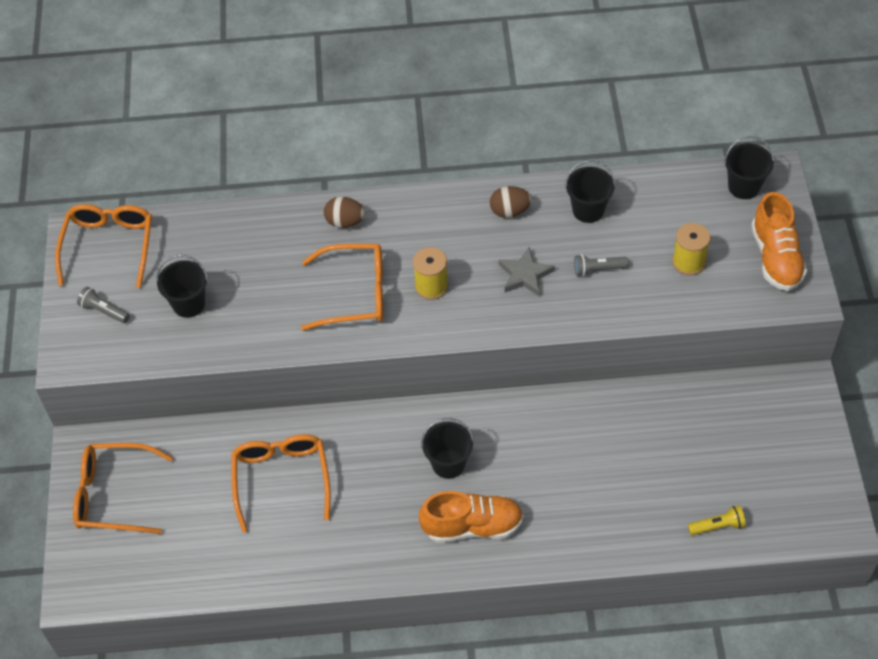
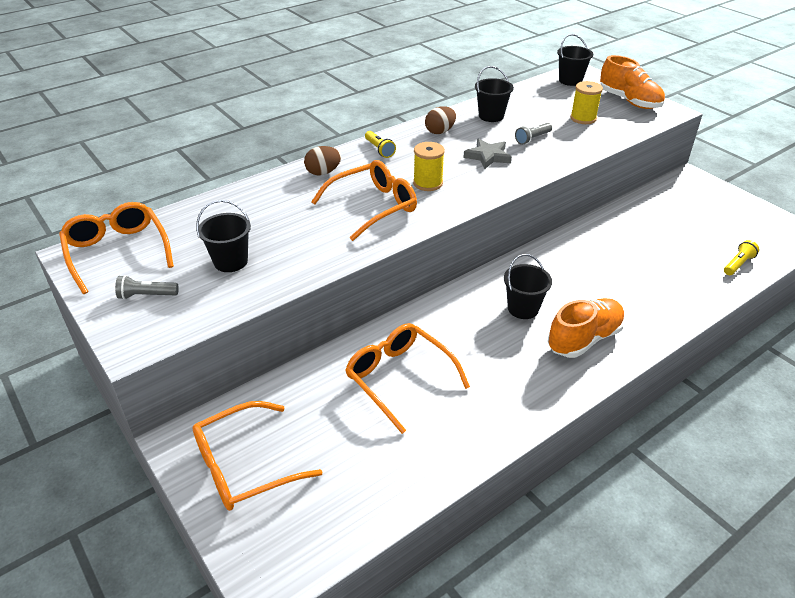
camera: 35 degrees left, 15 degrees down
(424, 212) = (379, 150): none -> yellow flashlight

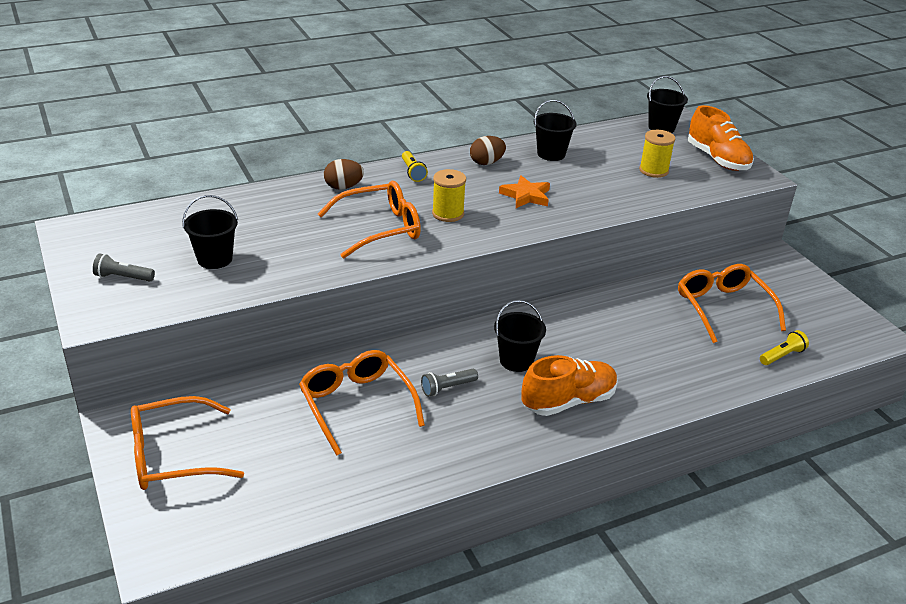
camera: 10 degrees right, 5 degrees down
(117, 252) = (110, 233): orange glasses -> orange glasses (723, 308)
(488, 156) = (526, 196): grey star -> orange star
(532, 139) = (584, 184): grey flashlight -> grey flashlight (447, 388)

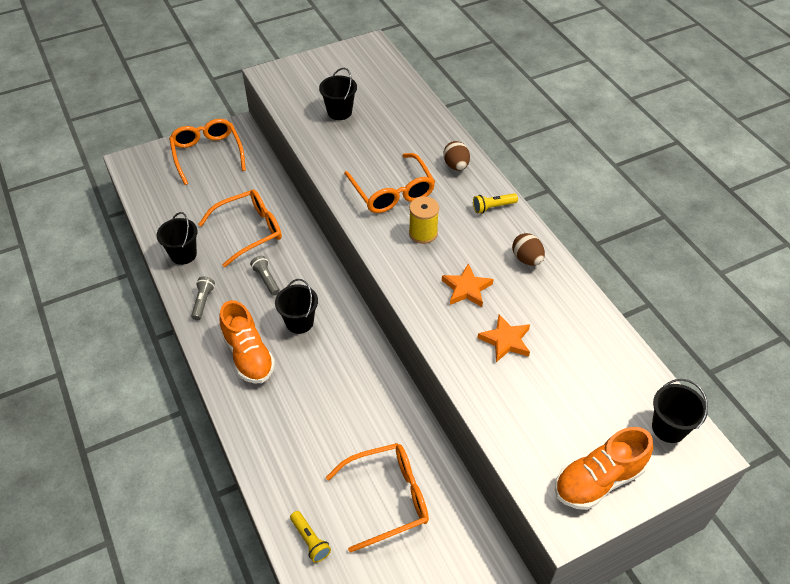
camera: 90 degrees right, 15 degrees up
(123, 277) = (314, 77): grey flashlight -> grey flashlight (203, 302)
(551, 154) = (561, 312): black bucket -> black bucket (183, 254)
(587, 182) = (505, 340): none -> orange star
(653, 170) = (549, 405): yellow spool -> none

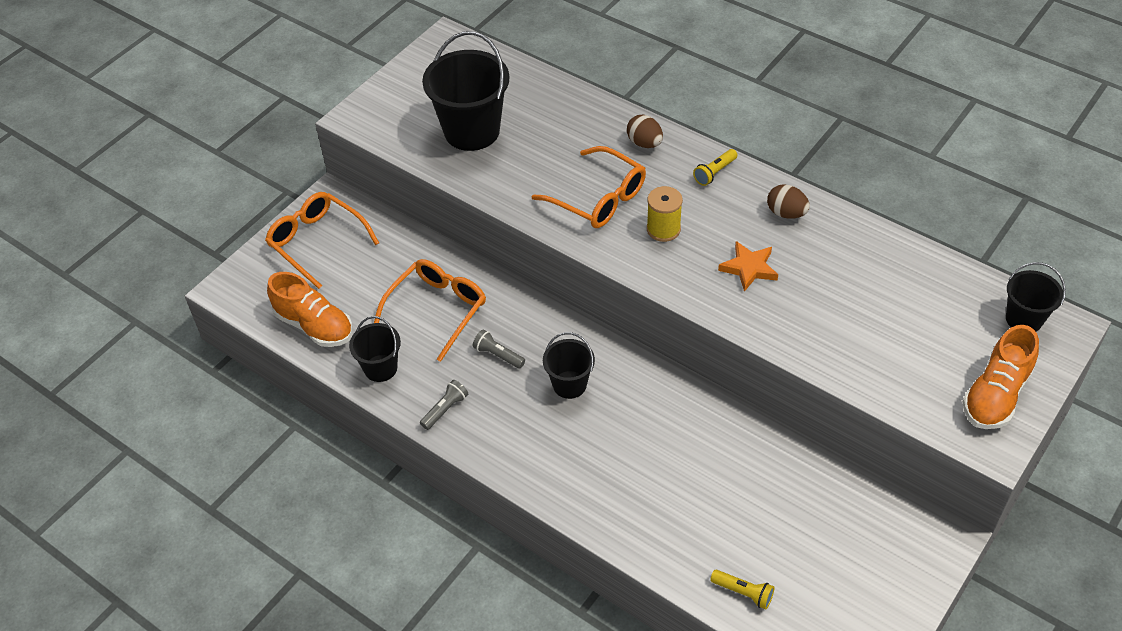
camera: 25 degrees left, 0 degrees up
(203, 302) = (445, 409): grey flashlight -> grey flashlight turned 60 degrees clockwise
(248, 355) = (541, 443): orange shoe -> orange shoe (314, 326)
(339, 112) = (472, 131): black bucket -> black bucket, size x1.80
(387, 498) = (788, 517): orange glasses -> none
(505, 340) = (823, 303): orange star -> none

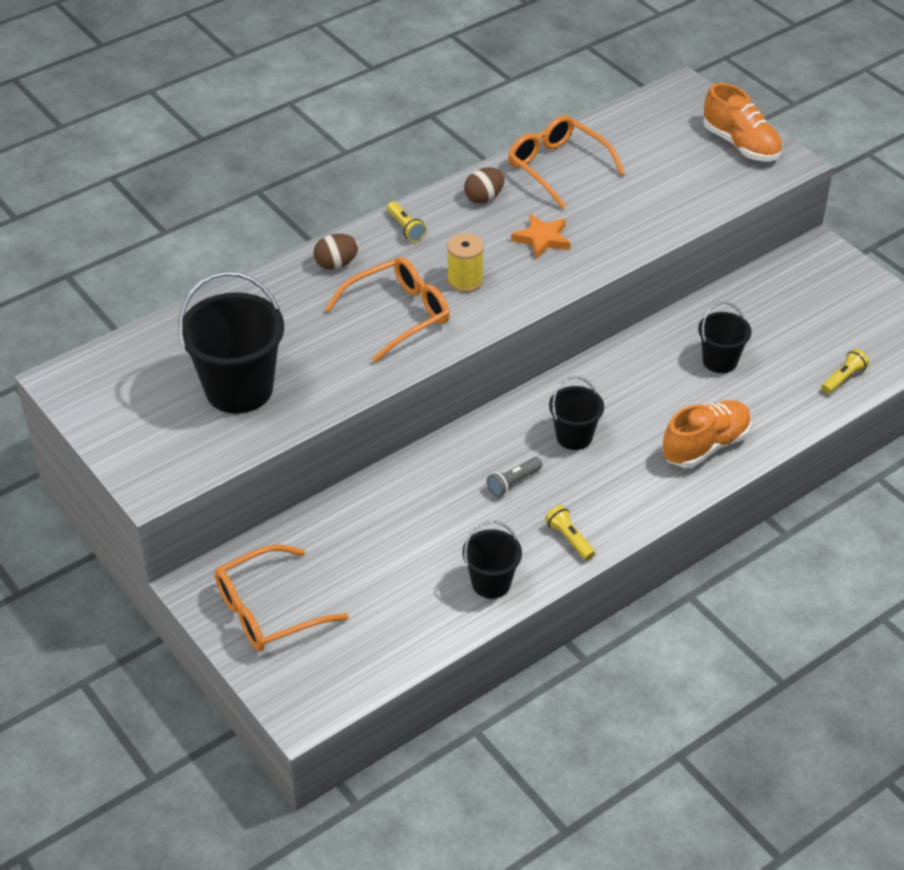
camera: 75 degrees left, 5 degrees down
(314, 326) = (402, 633): orange shoe -> orange shoe (705, 446)
(436, 310) = (429, 520): orange glasses -> orange glasses (558, 168)
(445, 409) = (569, 539): grey flashlight -> yellow flashlight
(1023, 319) = (668, 106): black bucket -> black bucket (720, 361)

